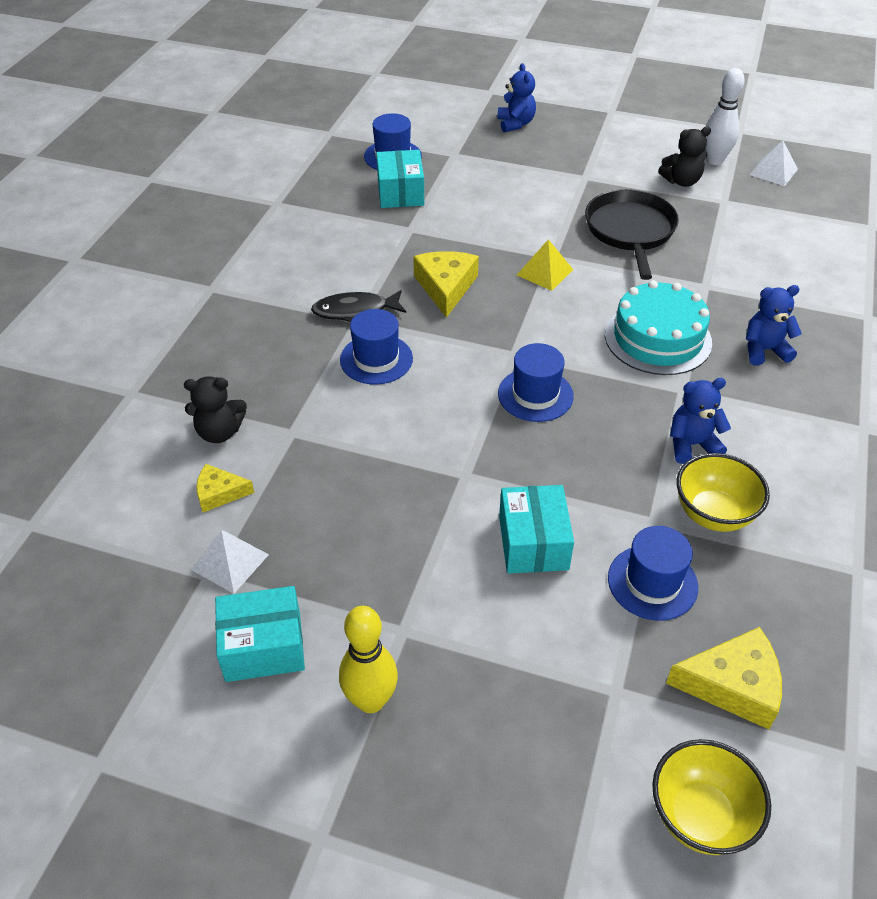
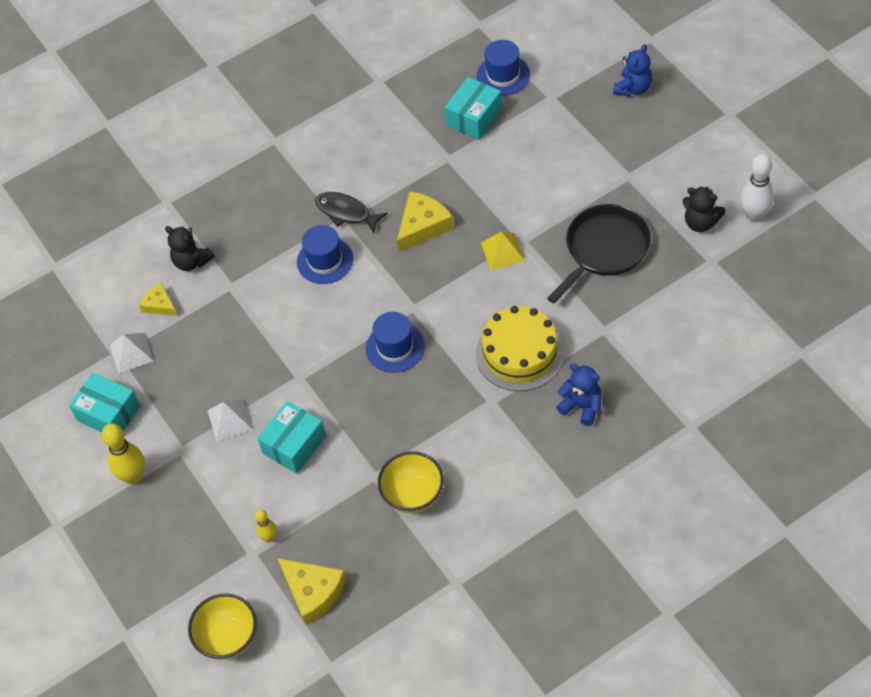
camera: 45 degrees right, 10 degrees up
(615, 659) = (269, 537): none -> yellow bowling pin
(652, 582) = (333, 511): blue hat -> none
(658, 338) = (520, 353): turquoise cake -> yellow cake
(692, 445) = (452, 443): blue teddy bear -> none
(773, 172) = (789, 254): white pyramid -> white pyramid (229, 420)

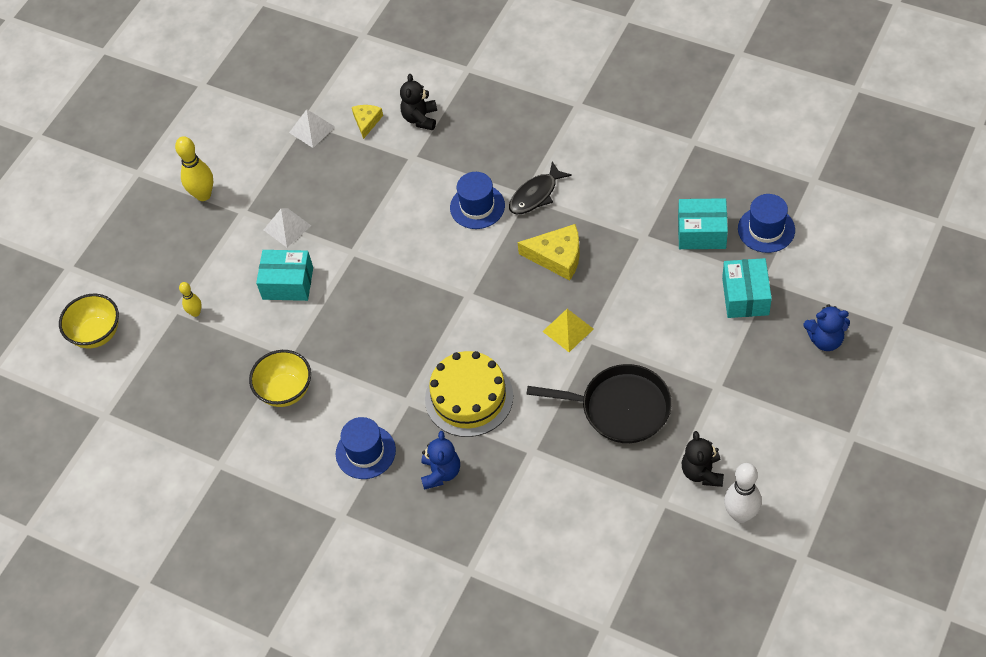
camera: 60 degrees right, 0 degrees up
(109, 413) = (250, 147): turquoise box -> turquoise box (745, 296)
(313, 592) = (162, 369): yellow cheese -> none
(346, 212) = (536, 195): black fish -> black fish turned 135 degrees counterclockwise
(395, 347) = (420, 302): blue hat -> blue hat (365, 452)

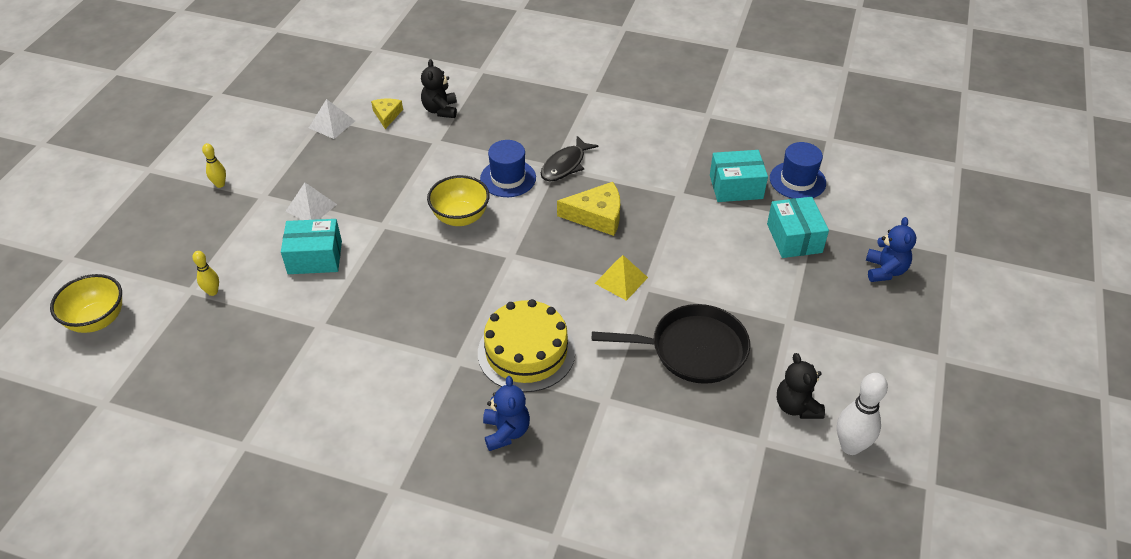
camera: 15 degrees left, 10 degrees down
(203, 195) = (220, 184): yellow bowling pin -> yellow bowling pin, size x0.57
(285, 391) = (318, 361): yellow bowl -> yellow bowl (460, 217)
(365, 452) = (416, 417): blue hat -> none
(825, 340) = (885, 270): blue teddy bear -> blue teddy bear turned 75 degrees counterclockwise

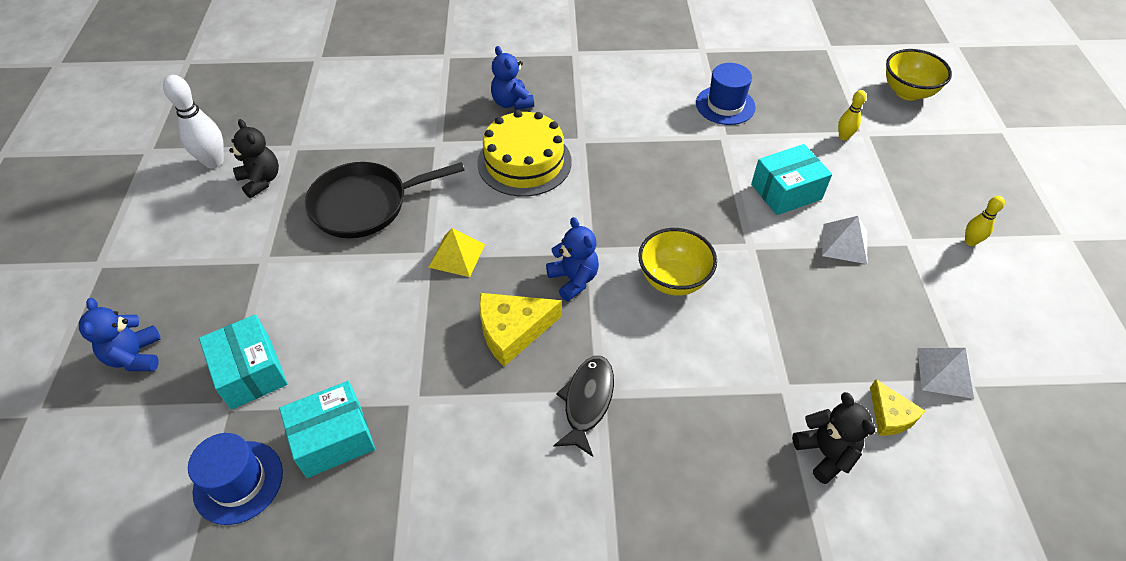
camera: 160 degrees right, 5 degrees up
(508, 178) = (651, 354): blue hat -> blue hat (725, 105)
(535, 237) = (573, 279): none -> blue teddy bear

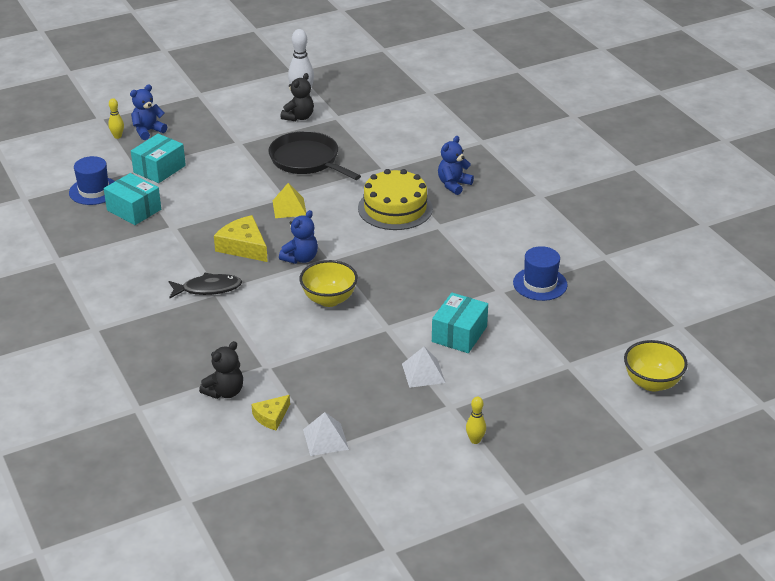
camera: 65 degrees right, 15 degrees down
(786, 191) = (459, 334): turquoise box -> turquoise box turned 75 degrees clockwise
(843, 137) = (553, 354): yellow bowling pin -> yellow bowling pin (117, 136)

